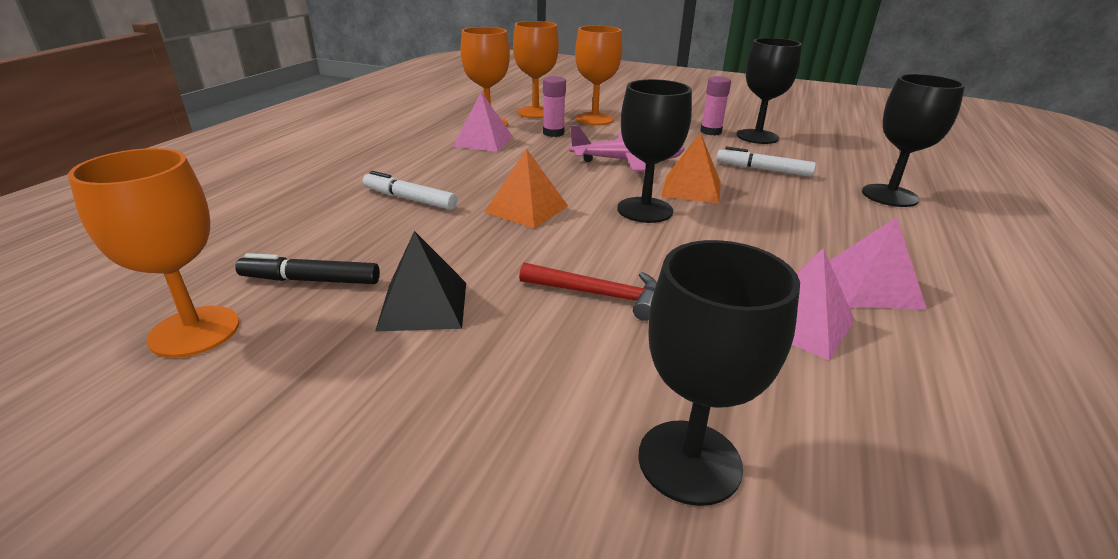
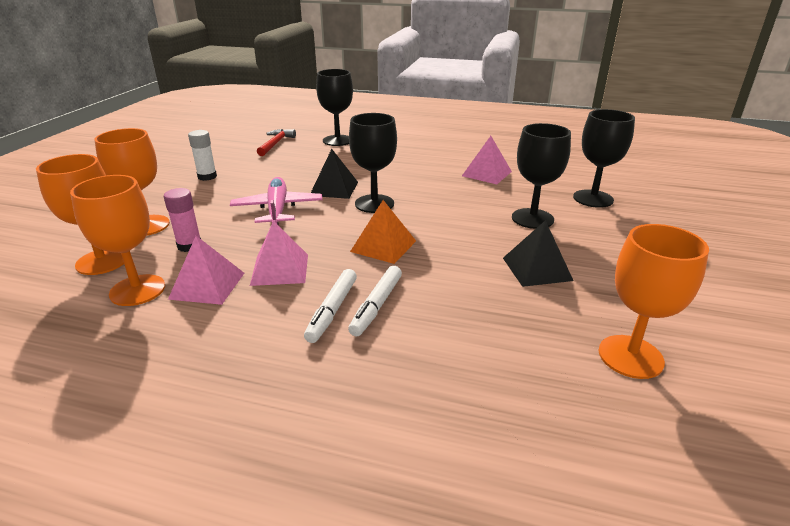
camera: 95 degrees left, 0 degrees up
(311, 280) = (537, 322): black marker -> none
(598, 295) = (491, 216): red hammer -> red hammer (276, 144)
(691, 189) = (334, 188): orange pyramid -> black pyramid
(711, 132) = (207, 177): pink glue stick -> white glue stick
(757, 137) = (224, 162): black goblet -> black goblet (532, 218)
(764, 170) = (297, 166): white marker -> white marker (332, 310)
(870, 286) = (446, 157): pink pyramid -> pink pyramid (280, 269)

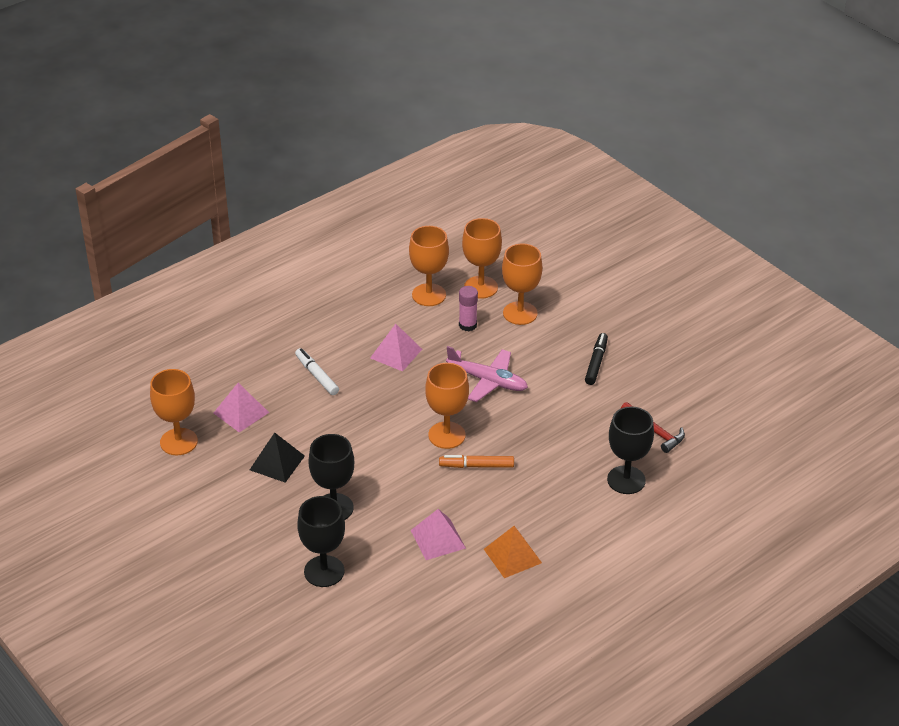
camera: 125 degrees right, 10 degrees up
(207, 177) = (596, 363): white glue stick -> black marker
(207, 285) = (407, 321): pink pyramid -> pink pyramid (241, 412)
(332, 310) = (331, 358): white marker -> none
(334, 188) = (499, 426): black pyramid -> none
(374, 204) = (446, 435): black goblet -> orange goblet
(383, 246) = (377, 409): orange pyramid -> orange pyramid (512, 555)
(393, 183) = (477, 466): none -> orange marker

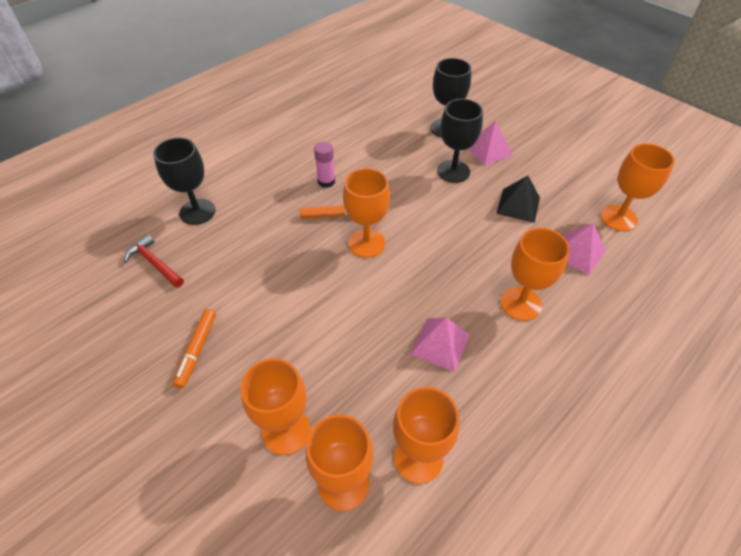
camera: 175 degrees right, 10 degrees up
(317, 376) = (521, 303): white marker -> orange goblet
(438, 539) = (363, 154): pink pyramid -> pink pyramid (488, 150)
(467, 325) = (357, 400): pink glue stick -> pink glue stick (326, 181)
(487, 381) = (328, 312): pink plane -> none
(512, 555) = (303, 147): orange pyramid -> none
(596, 363) = (197, 350): black marker -> orange marker

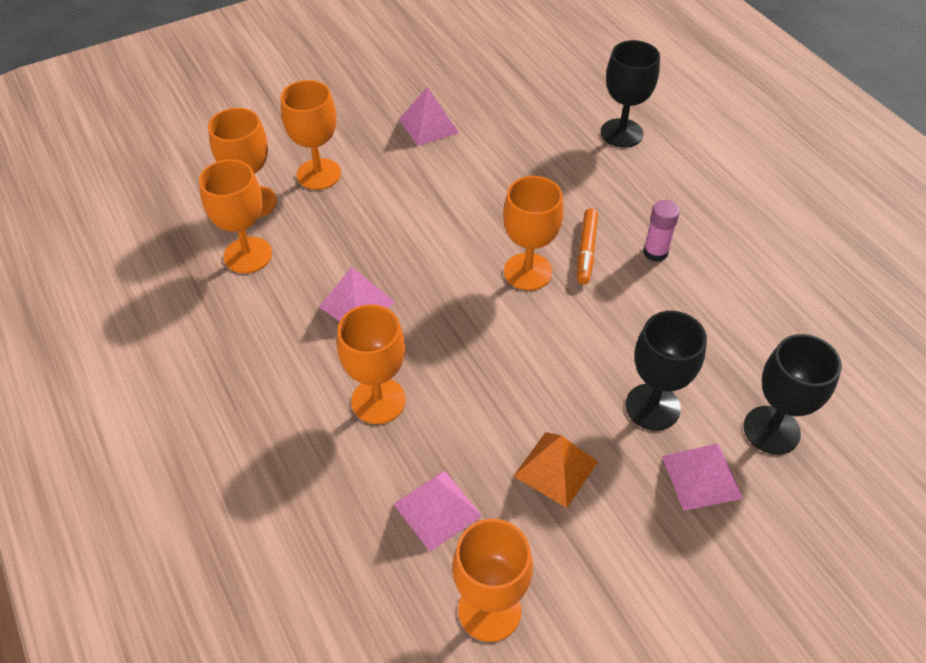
camera: 105 degrees right, 0 degrees up
(154, 263) = (549, 101): red hammer -> none
(197, 350) = (428, 126): orange marker -> pink pyramid
(518, 205) = (556, 469): black pyramid -> orange pyramid

